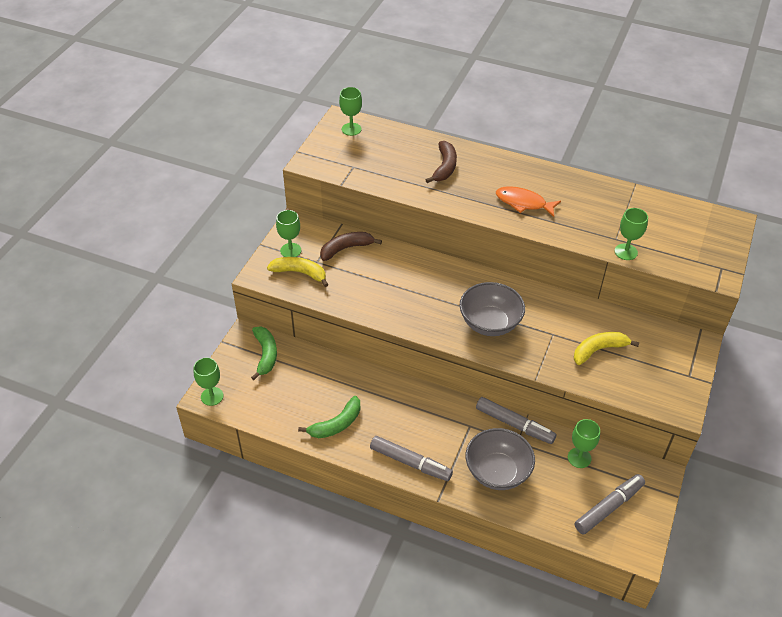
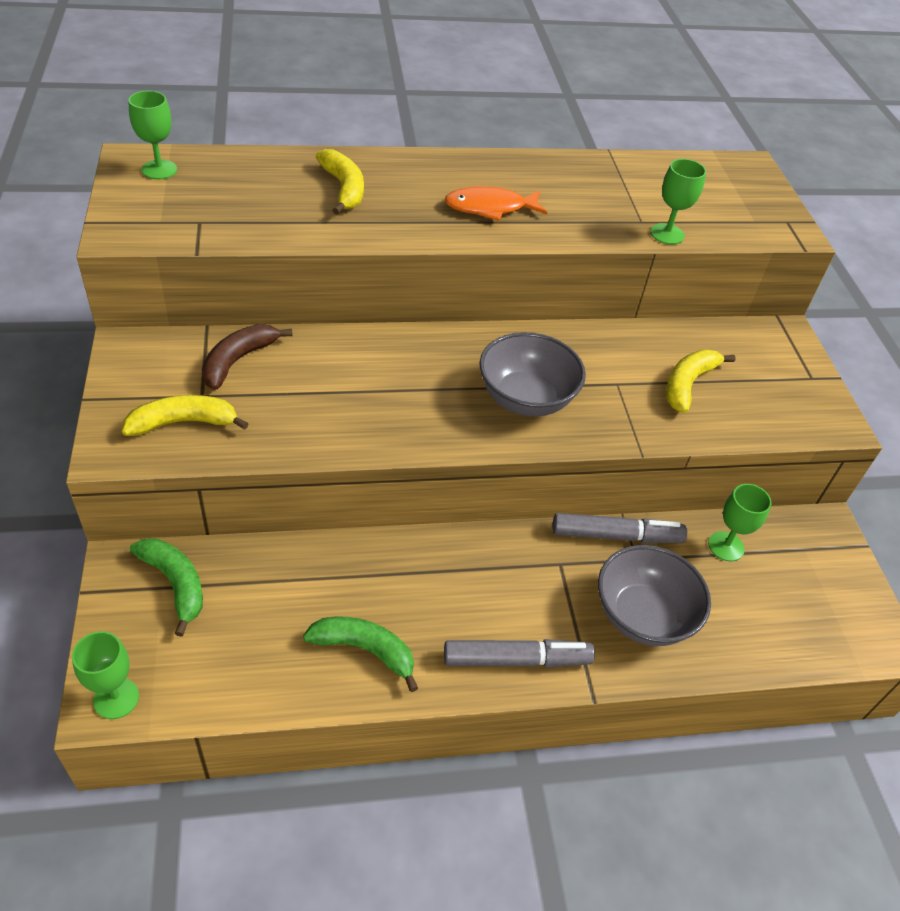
camera: 35 degrees left, 0 degrees up
(290, 250) = (145, 392): green goblet -> none
(336, 424) = (365, 650): green banana -> green banana turned 90 degrees counterclockwise
(444, 167) = (344, 189): brown banana -> yellow banana
(609, 507) = (808, 599): grey marker -> none

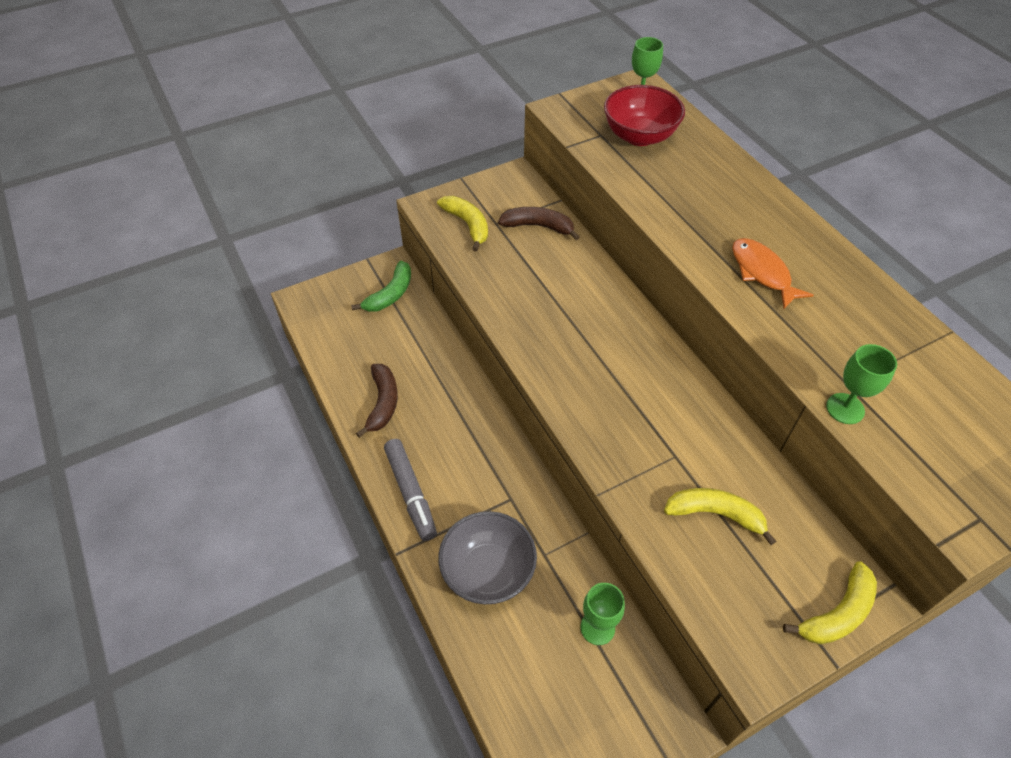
camera: 75 degrees right, 5 degrees up
(116, 698) = (307, 303): green goblet -> none
(228, 197) = (639, 136): none -> red bowl
(344, 189) = (705, 185): yellow banana -> yellow banana (837, 613)
(365, 650) = (383, 403): green banana -> brown banana
(526, 398) = (611, 395): grey bowl -> none
(616, 536) = (560, 533): grey marker -> none

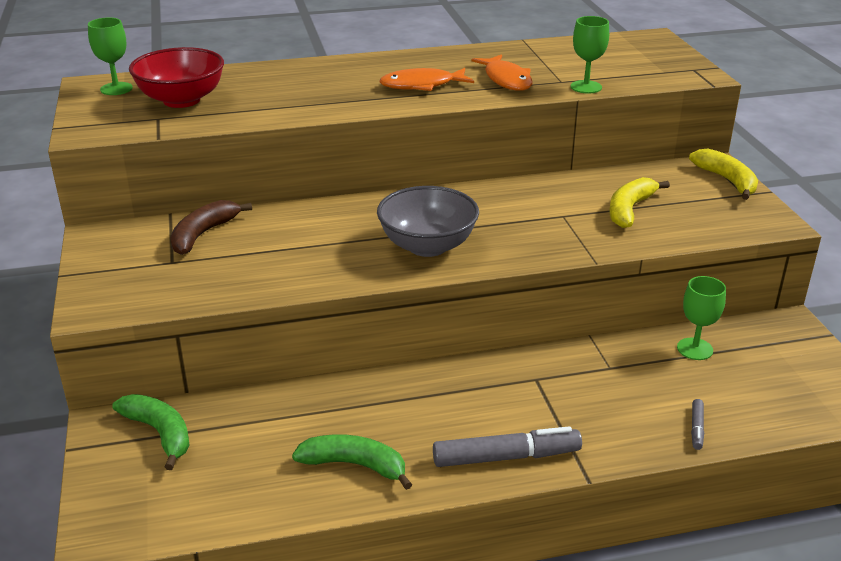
camera: 75 degrees left, 20 degrees down
(383, 403) = (355, 465): brown banana -> green banana
(468, 225) = (157, 282): yellow banana -> none
(479, 633) = (696, 428): none -> grey marker
(488, 571) = (624, 410): grey bowl -> grey bowl (427, 246)
(819, 335) = (506, 80): none -> orange fish

